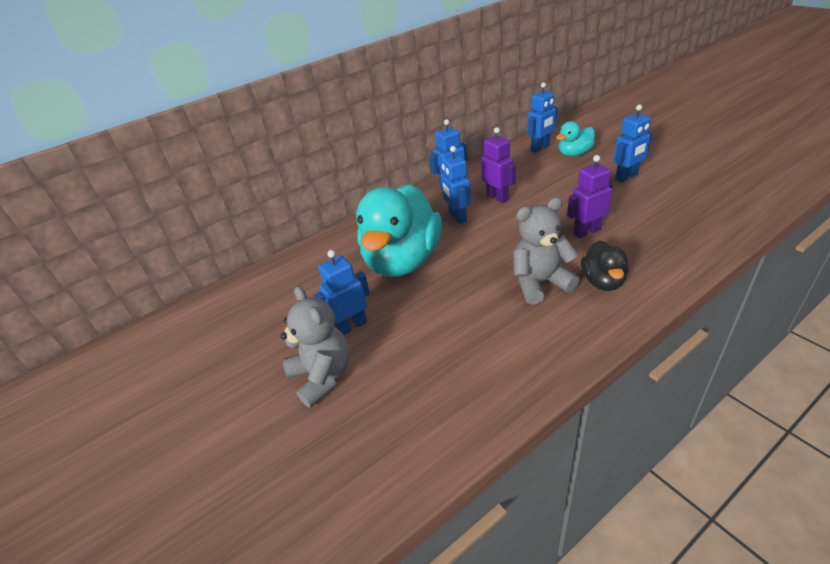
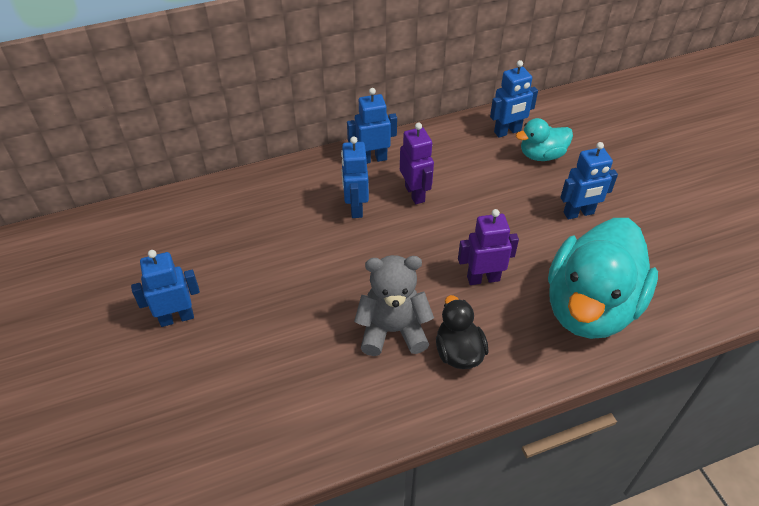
camera: 10 degrees right, 10 degrees up
(322, 376) = (123, 368): grey teddy bear -> none
(402, 261) = (267, 249): turquoise duck -> turquoise duck (590, 307)
(603, 281) = (458, 352): black duck -> black duck turned 150 degrees clockwise

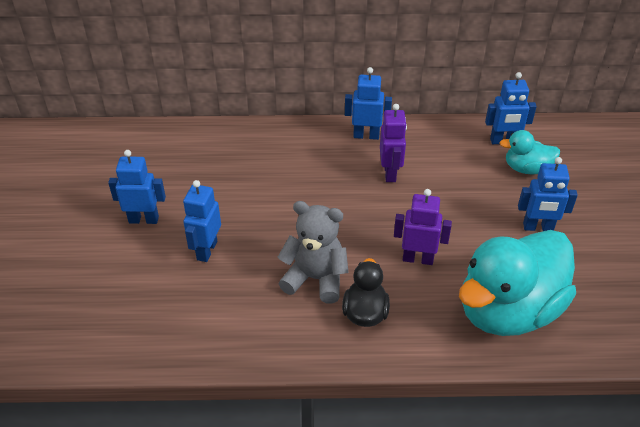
camera: 20 degrees right, 5 degrees down
(355, 207) = (331, 172): blue robot -> blue robot (206, 250)

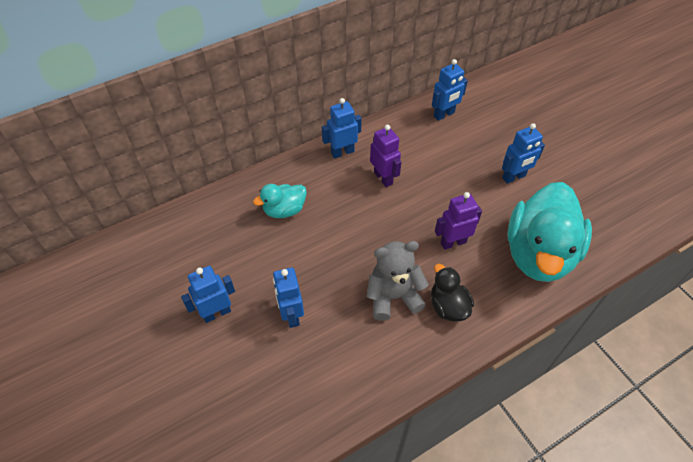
camera: 30 degrees left, 10 degrees up
(526, 169) = (475, 131): turquoise duck -> turquoise duck (284, 210)

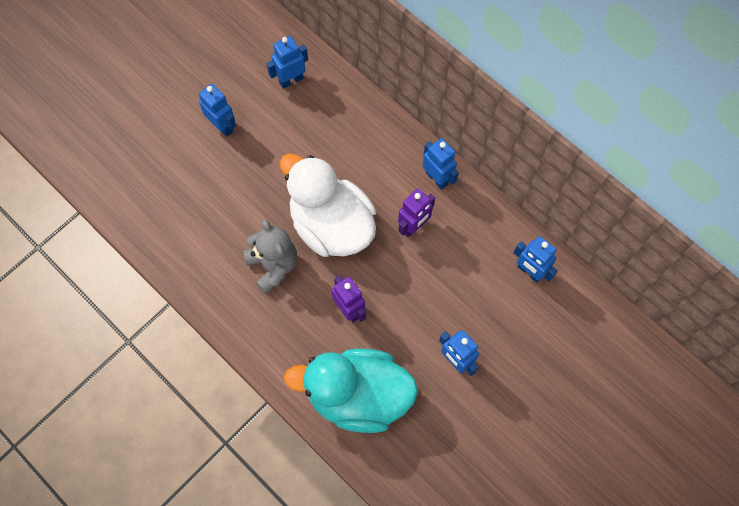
camera: 75 degrees right, 15 degrees up
(284, 210) = (345, 146): turquoise duck -> none
(291, 315) = (234, 185): blue robot -> blue robot (291, 80)
(363, 239) = (331, 225): none -> white duck
(448, 306) = (275, 316): black duck -> none

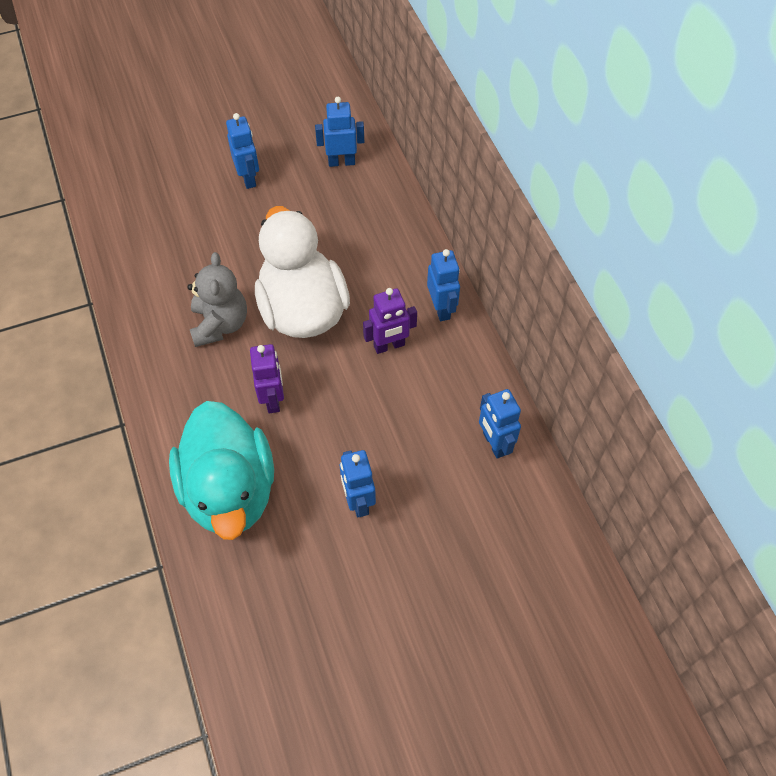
camera: 25 degrees right, 10 degrees down
(358, 396) = (230, 491): turquoise duck -> turquoise duck turned 135 degrees counterclockwise

